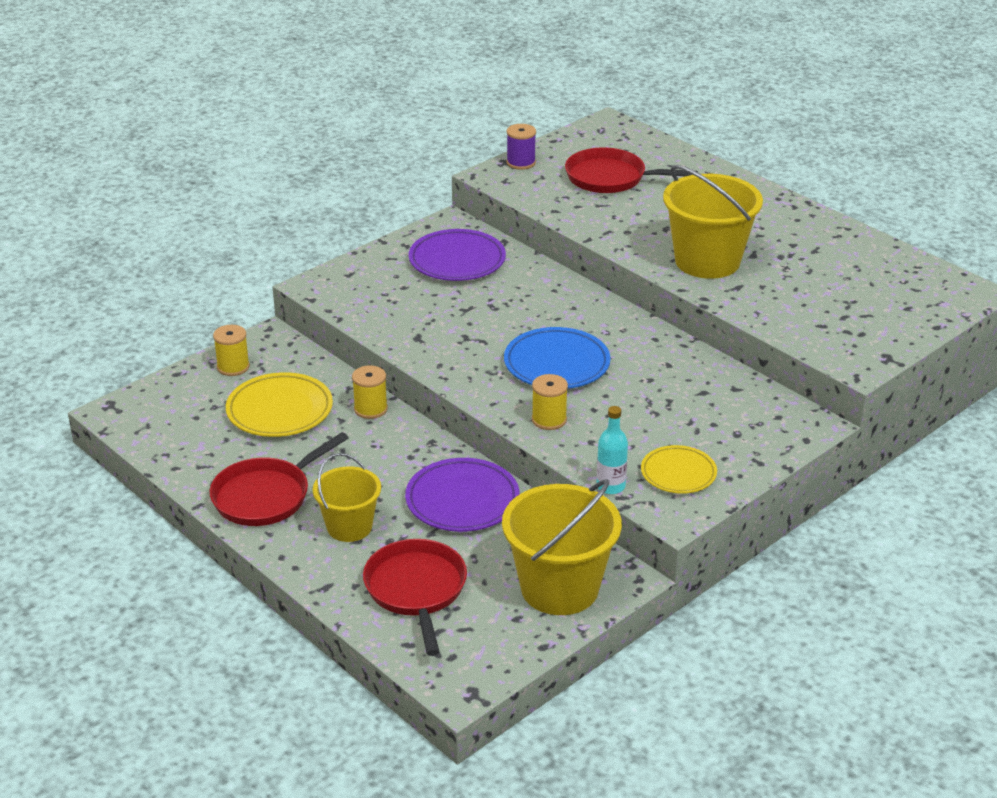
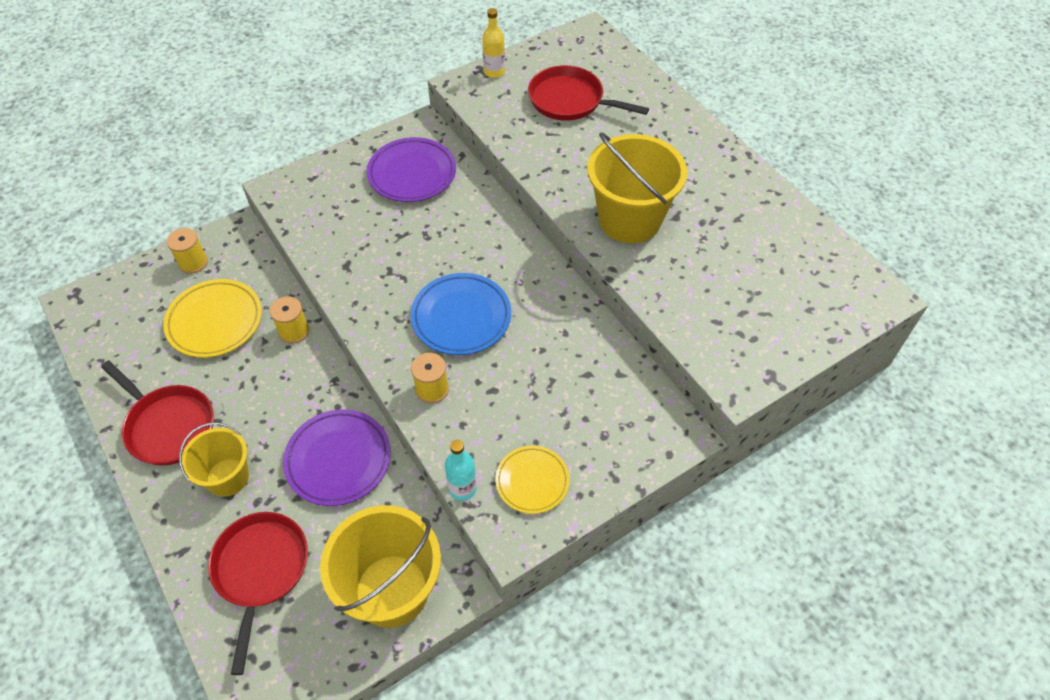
camera: 10 degrees right, 20 degrees up
(266, 496) = (168, 426): red pan -> red pan turned 105 degrees counterclockwise
(521, 163) = (494, 72): purple spool -> yellow bottle

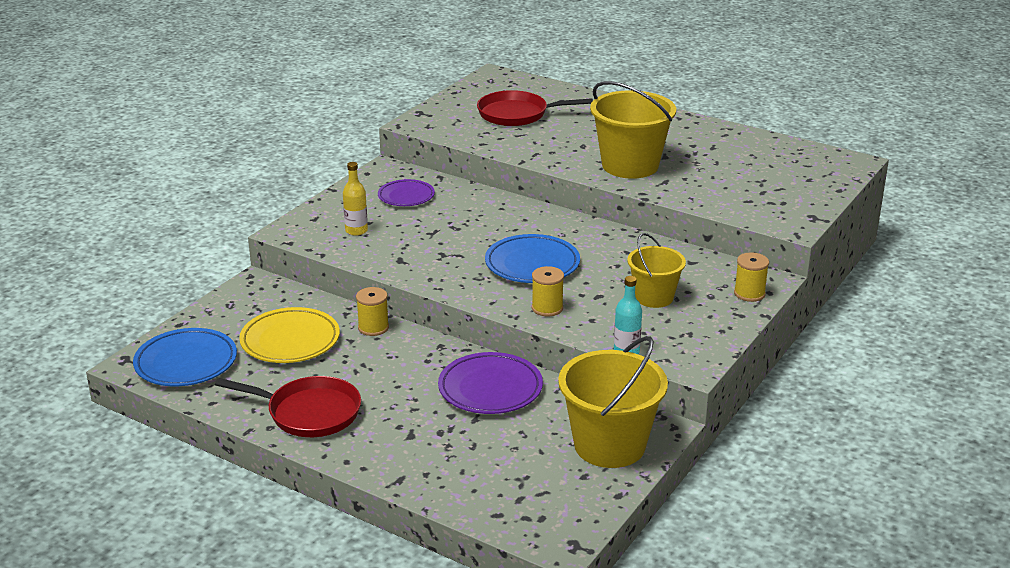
camera: 25 degrees left, 25 degrees down
(116, 317) = (186, 363): none -> blue plate
(193, 262) = (230, 311): yellow spool -> yellow spool (749, 293)
(227, 477) = (398, 426): yellow bucket -> yellow bucket (654, 297)
(261, 570) = (484, 468): red pan -> none
(412, 174) = (406, 196): purple plate -> purple plate, size x0.65
(494, 72) = (435, 111): yellow bottle -> yellow bottle (356, 231)
(532, 481) = (678, 333): yellow plate -> none

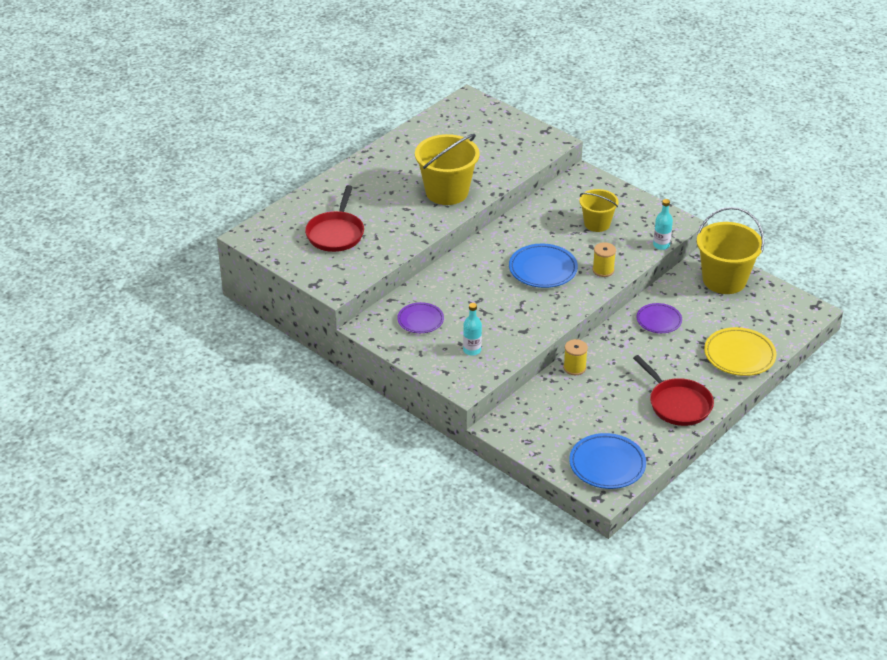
camera: 80 degrees left, 10 degrees up
(290, 341) = (585, 410): yellow plate -> yellow plate (739, 355)
(309, 413) = (677, 404): red pan -> red pan turned 120 degrees clockwise
(356, 231) = (472, 350): yellow bottle -> turquoise bottle
(490, 389) = (659, 320): purple plate -> purple plate, size x0.65
(749, 293) = (599, 185): yellow spool -> none

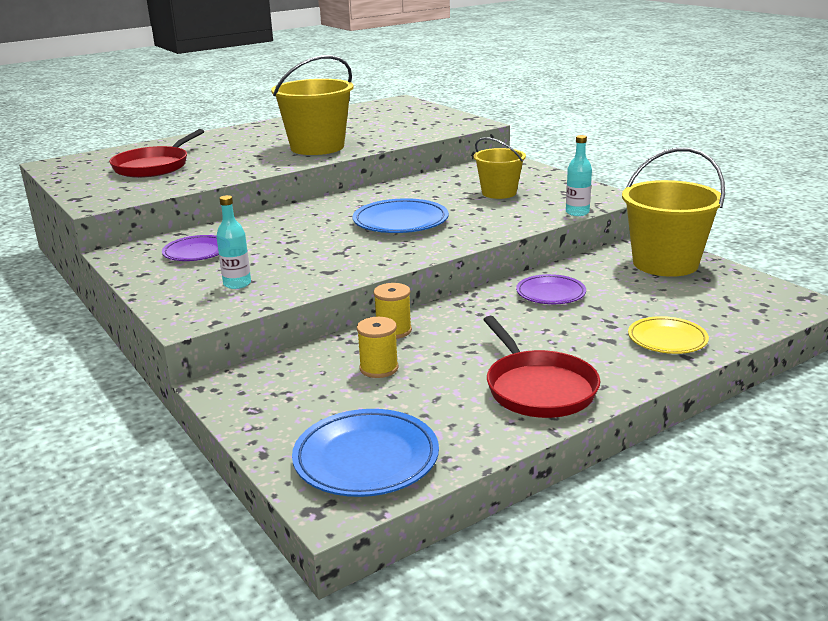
camera: 15 degrees right, 15 degrees down
(603, 270) = (483, 227): yellow spool -> yellow spool (379, 368)
(739, 355) = (667, 339): yellow plate -> yellow plate, size x0.65

